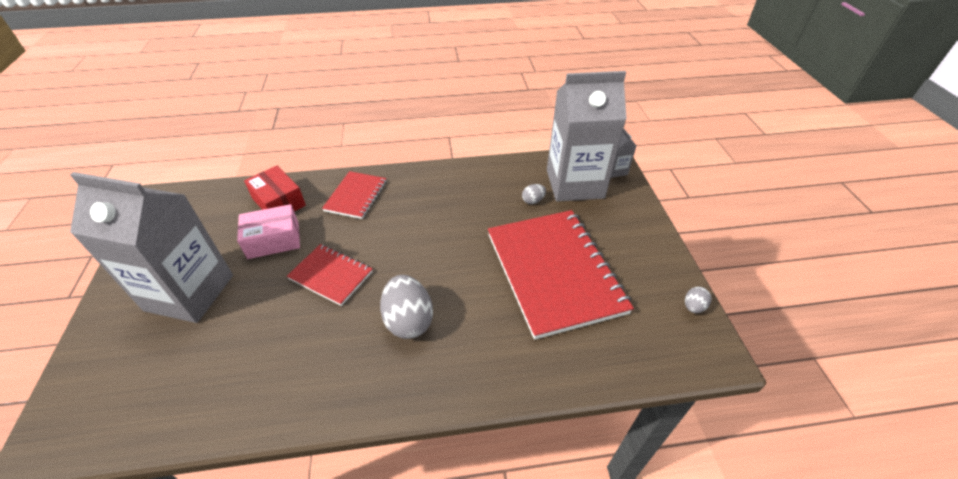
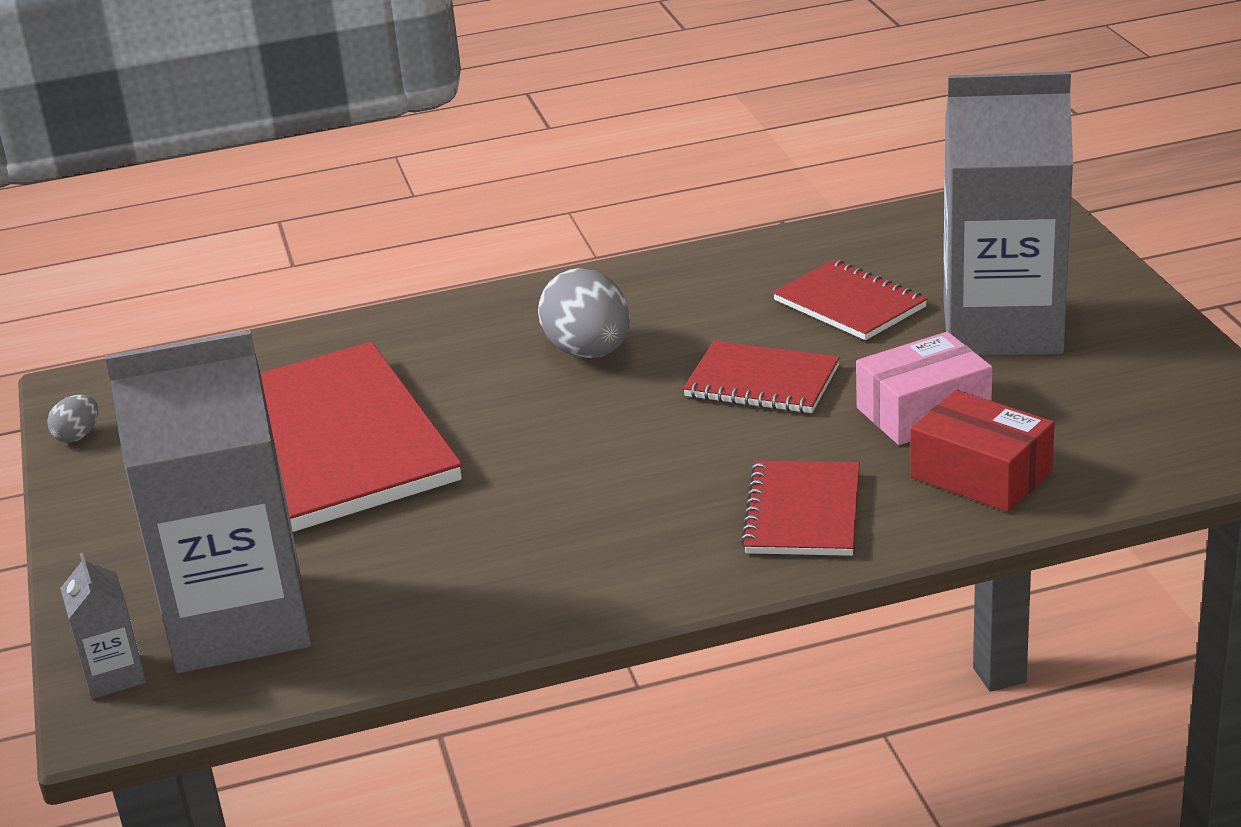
camera: 175 degrees right, 15 degrees down
(247, 333) = (849, 304): none -> red notebook
(533, 201) = (356, 565): grey egg -> none

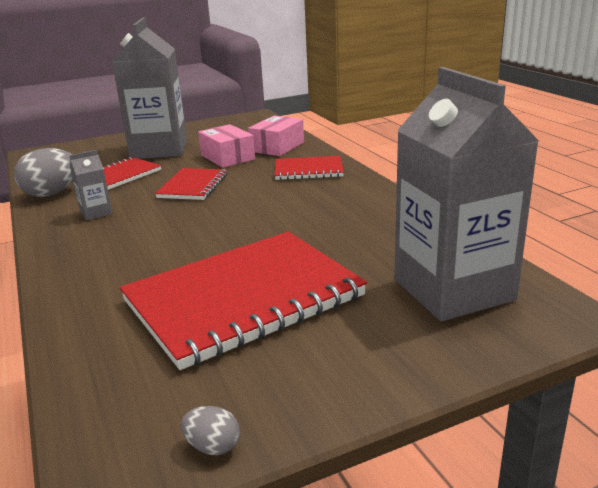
camera: 100 degrees left, 5 degrees down
(114, 675) = (535, 324): grey carton -> grey carton (96, 213)
(589, 352) = (144, 229): grey egg -> grey egg (52, 193)
(981, 474) = (277, 147): red box -> pink box

